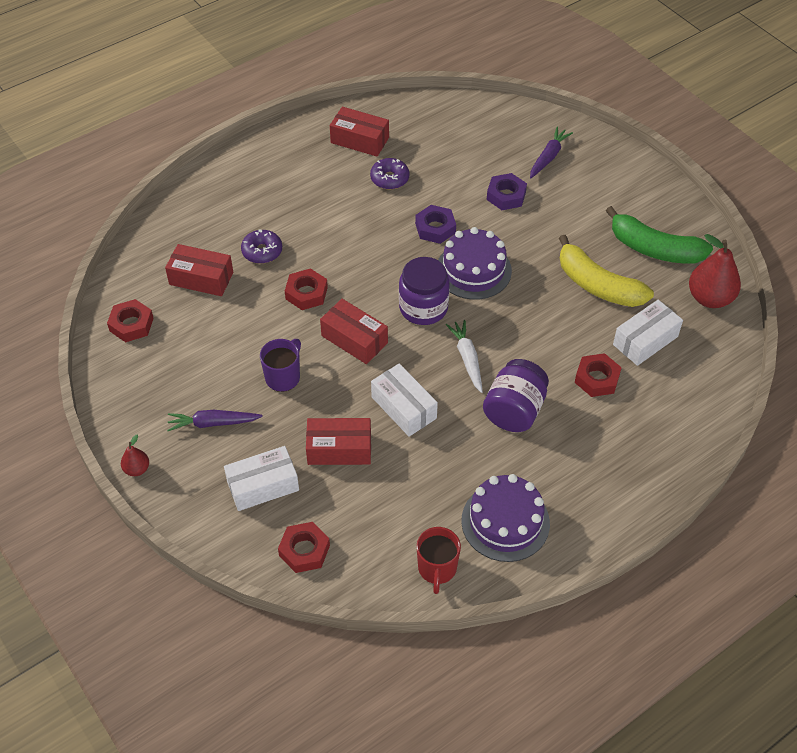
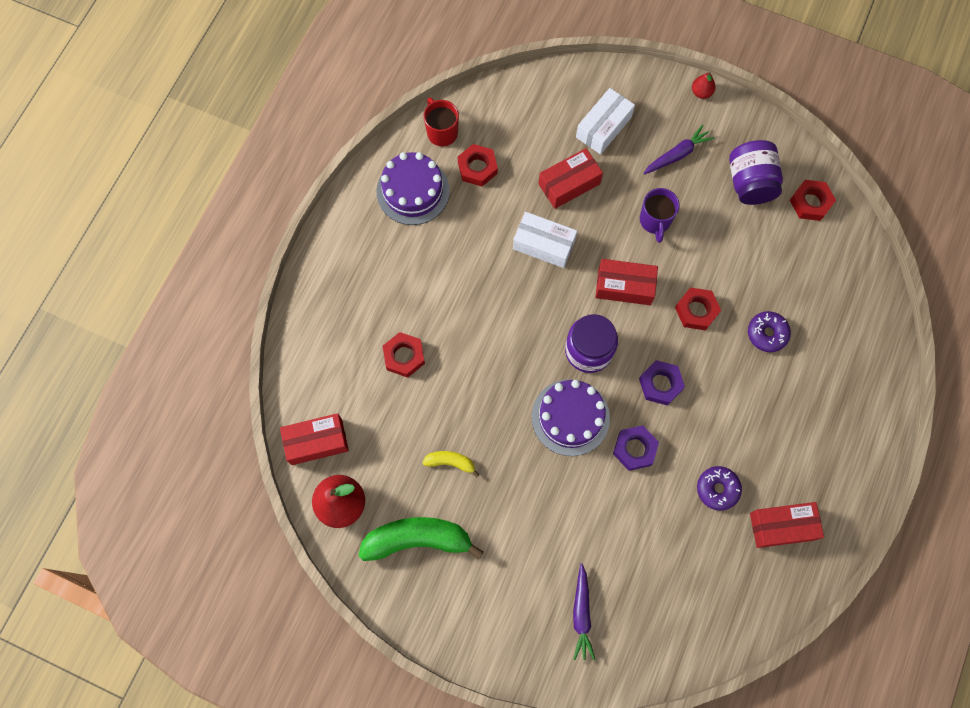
camera: 150 degrees right, 20 degrees up
(201, 278) = (794, 277): red box -> red box (316, 442)
(304, 550) = (541, 97): red nut -> red nut (477, 168)
(467, 359) = (521, 318): white carrot -> none
(506, 195) = (593, 531): purple nut -> purple nut (660, 384)
(514, 410) = (456, 289): purple jar -> purple jar (750, 183)
(597, 285) = (450, 462): yellow banana -> yellow banana, size x0.48
(645, 340) = (380, 420): white box -> none

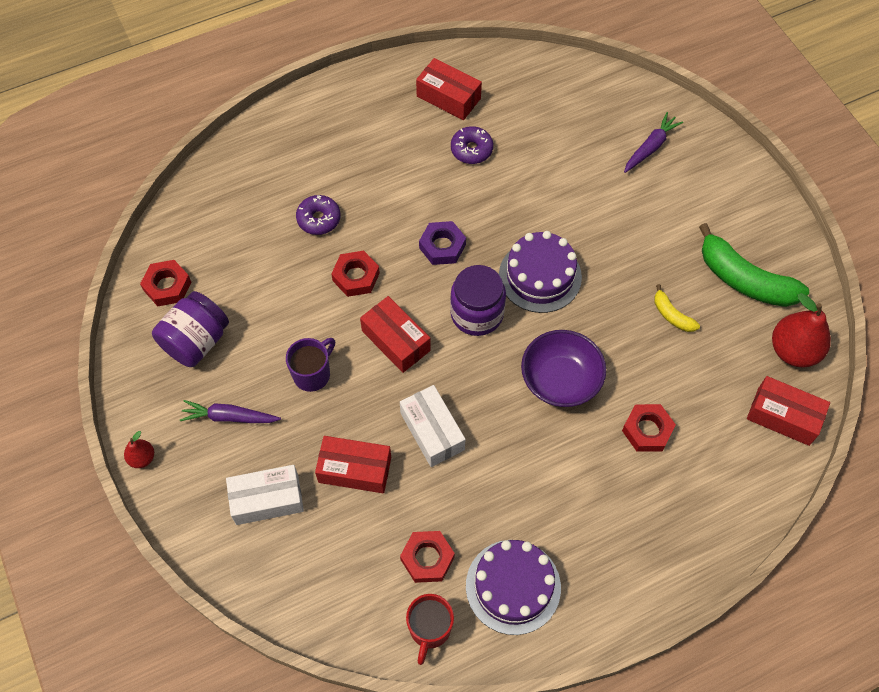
camera: 140 degrees left, 10 degrees down
(490, 346) = (560, 380): none -> purple bowl
(634, 449) = (509, 218): purple nut -> none

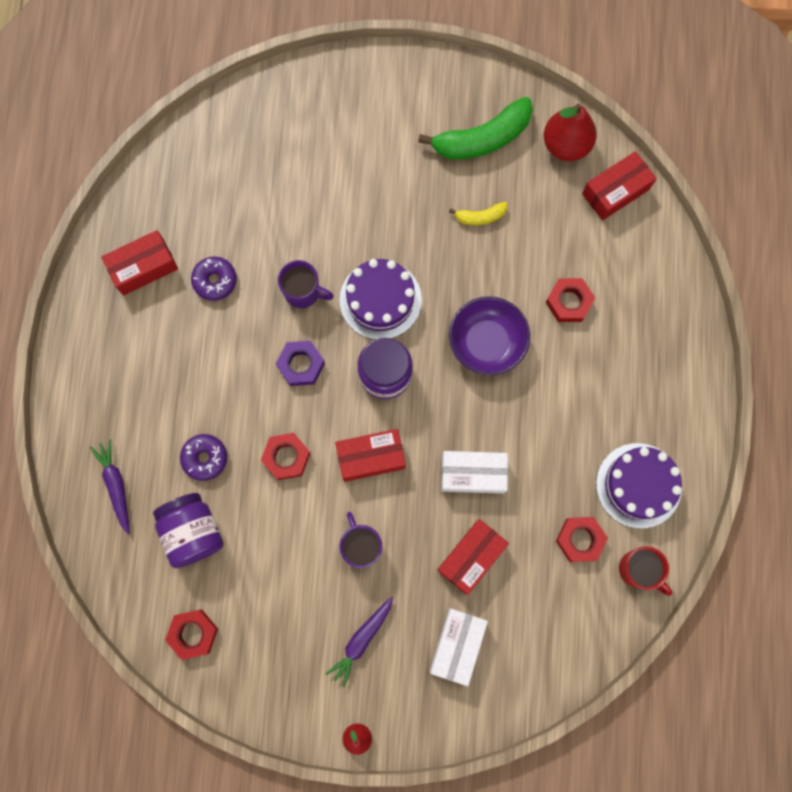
camera: 60 degrees left, 15 degrees up
(196, 341) = (268, 634): purple jar -> purple jar (193, 532)
(506, 216) = (303, 292): none -> purple mug
(650, 147) = (309, 127): purple carrot -> purple carrot (116, 485)

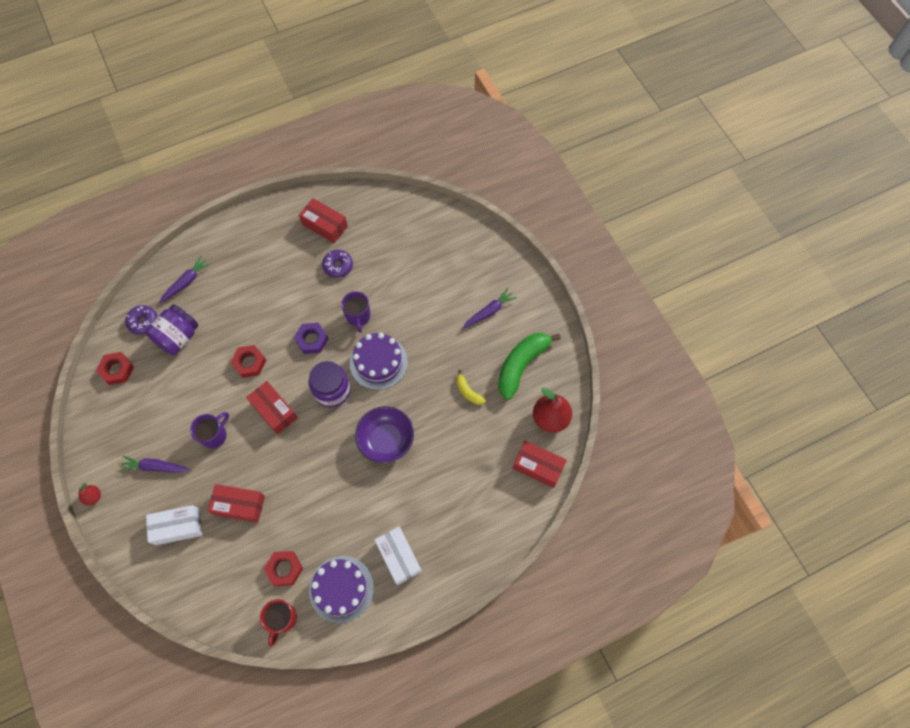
camera: 60 degrees right, 10 degrees down
(205, 458) = (226, 319): purple donut -> purple donut (143, 322)
(391, 136) = (489, 311): none -> purple carrot
(473, 474) = (294, 477): white box -> white box (399, 557)
(482, 139) = (521, 365): green banana -> green banana turned 90 degrees clockwise
(568, 302) = (443, 476): red nut -> none

